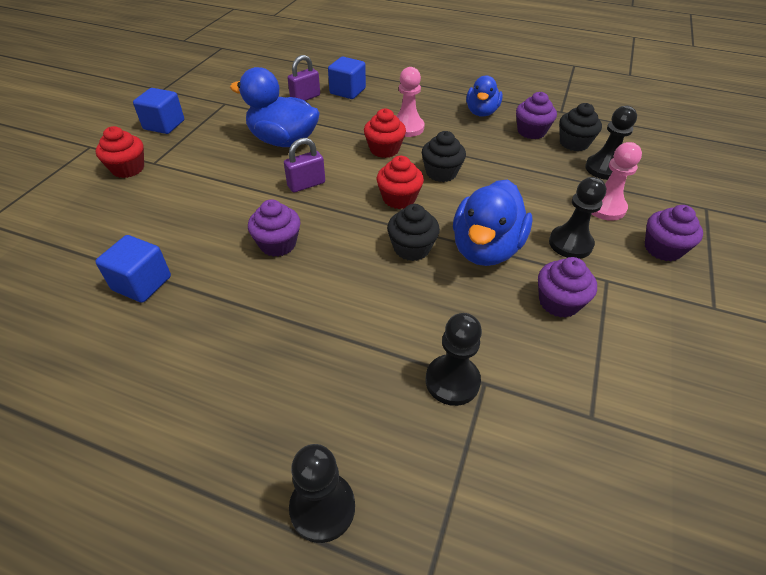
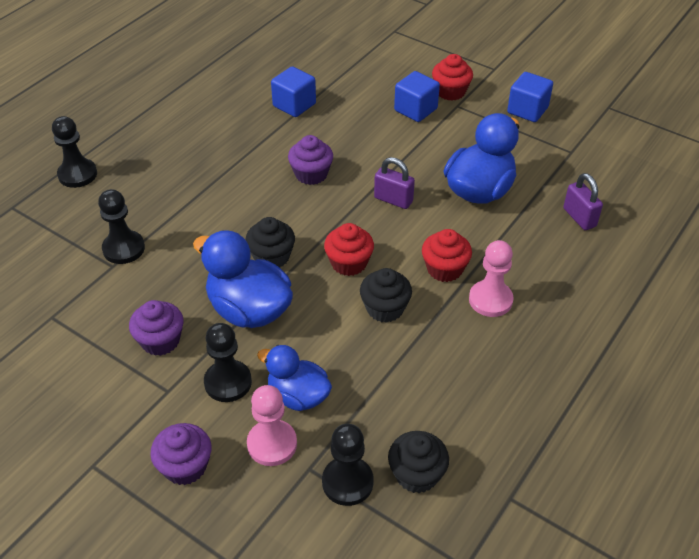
camera: 105 degrees right, 0 degrees up
(306, 184) = (393, 200): purple padlock -> purple padlock turned 45 degrees counterclockwise
(347, 91) = (595, 259): blue cube -> blue cube (415, 110)
(481, 112) = (519, 390): blue duck -> blue duck (298, 396)
(531, 131) = (457, 433): purple cupcake -> none

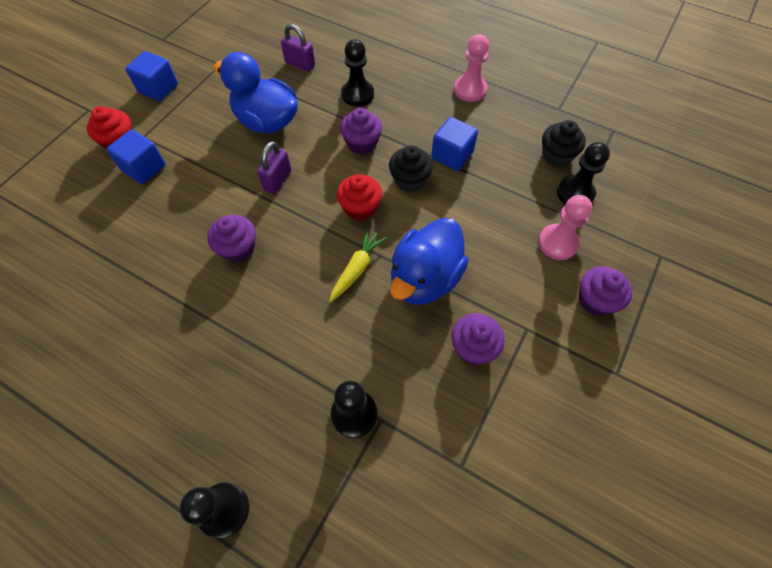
camera: 95 degrees left, 15 degrees up
(228, 382) = (507, 283): black pawn -> black pawn (357, 94)
(271, 257) = (357, 269): black cupcake -> yellow carrot
(294, 105) = (116, 276): blue cube -> blue cube (452, 155)
(298, 396) = (509, 230): blue duck -> none
(444, 269) = (362, 143): red cupcake -> purple cupcake
(490, 300) = (392, 116): pink pawn -> pink pawn (470, 90)
(579, 217) = (300, 64): purple padlock -> purple padlock turned 60 degrees clockwise

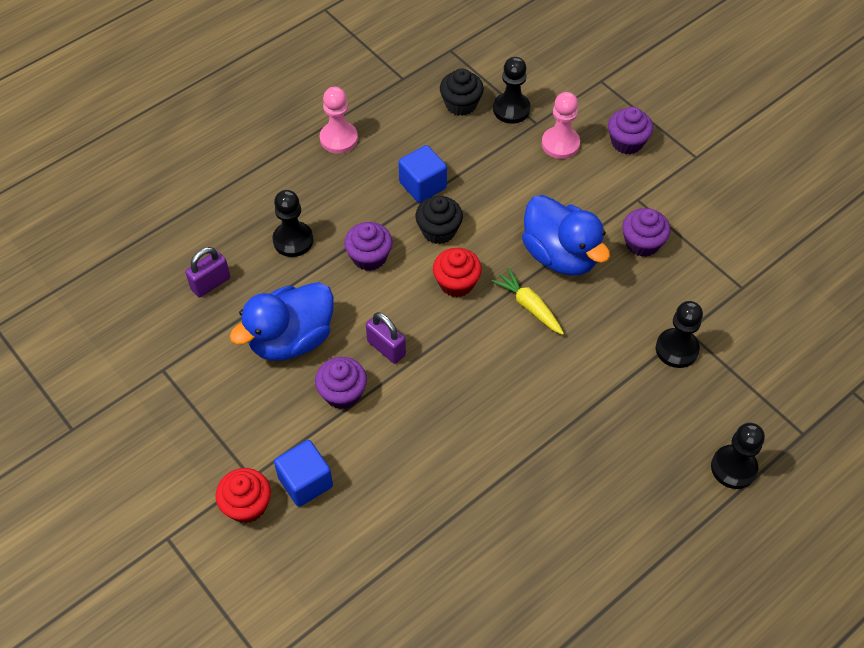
camera: 70 degrees left, 5 degrees down
(158, 88) = (171, 447): blue cube -> none
(238, 248) = (464, 404): purple cupcake -> purple cupcake (342, 393)

